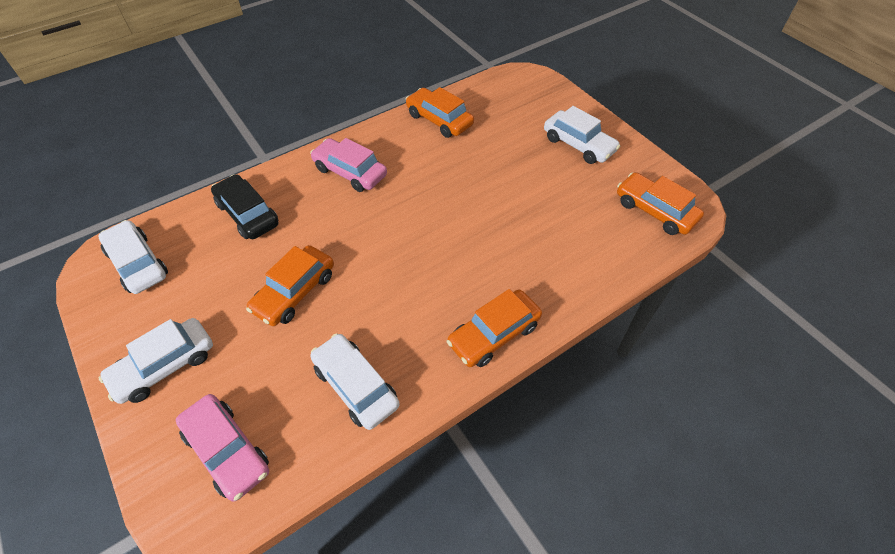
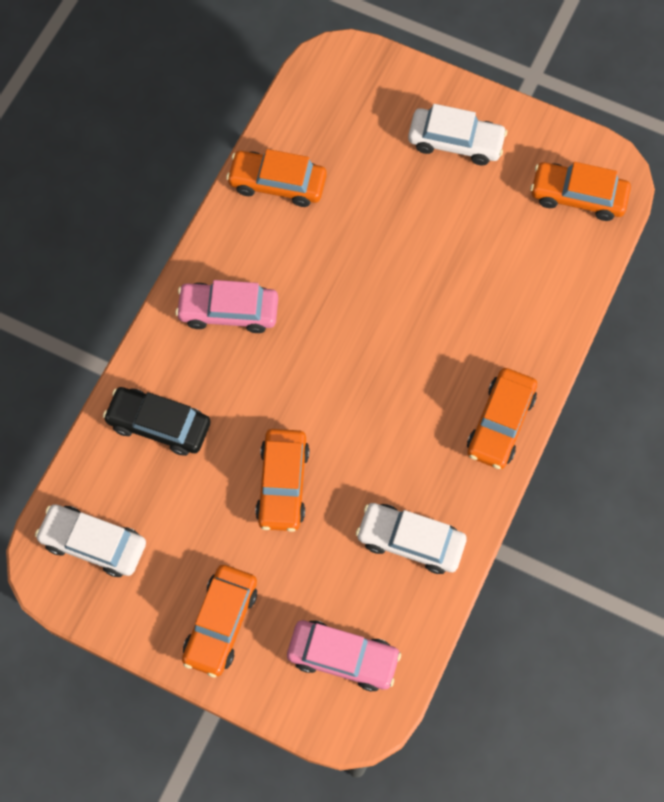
camera: 30 degrees left, 15 degrees up
(164, 366) = (221, 623): white car -> orange car

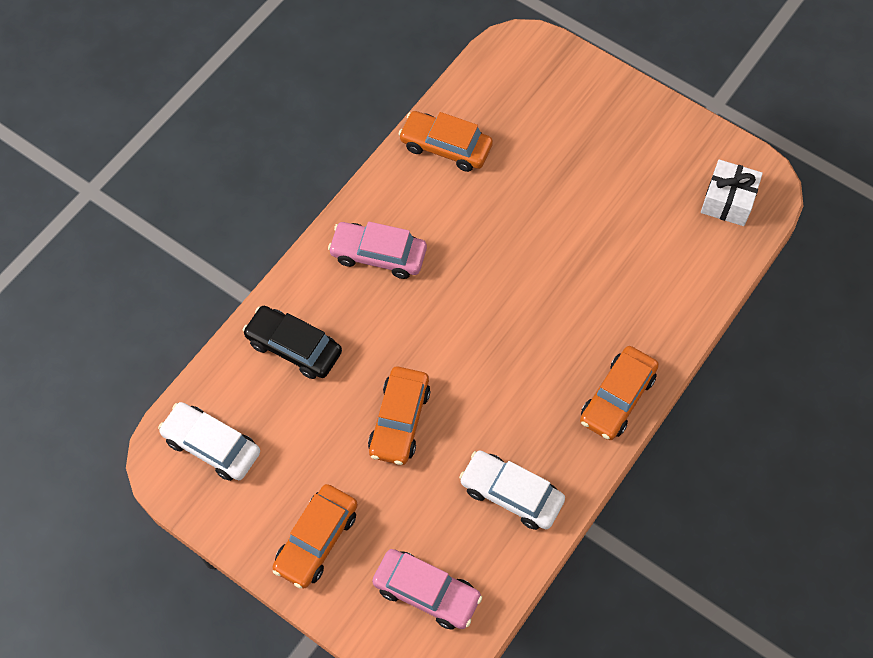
camera: 10 degrees right, 5 degrees down
(455, 142) = (619, 134): white car -> none
(578, 196) = (728, 201): orange car -> white gift

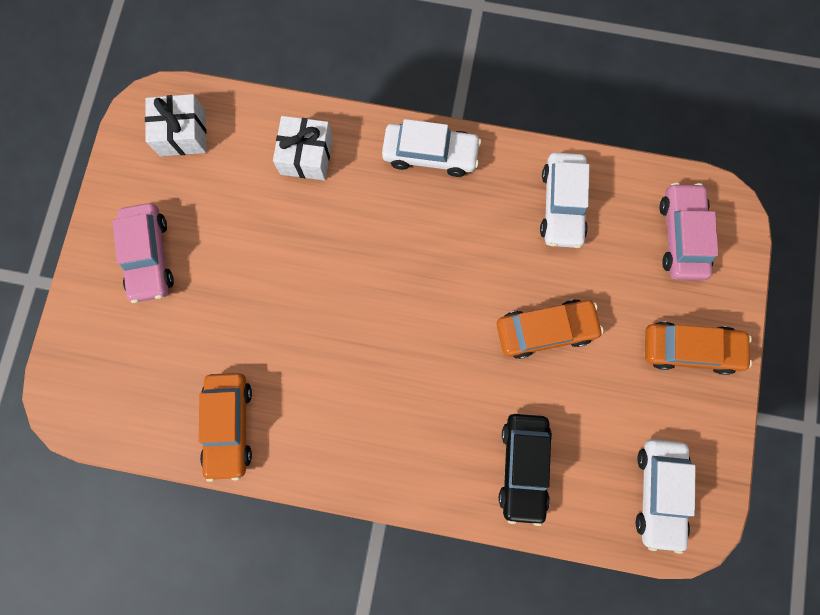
camera: 115 degrees left, 15 degrees up
(378, 255) = (385, 433): pink car -> pink car (149, 256)
(617, 398) = (430, 154): orange car -> white car
(662, 292) = (306, 156): none -> white gift

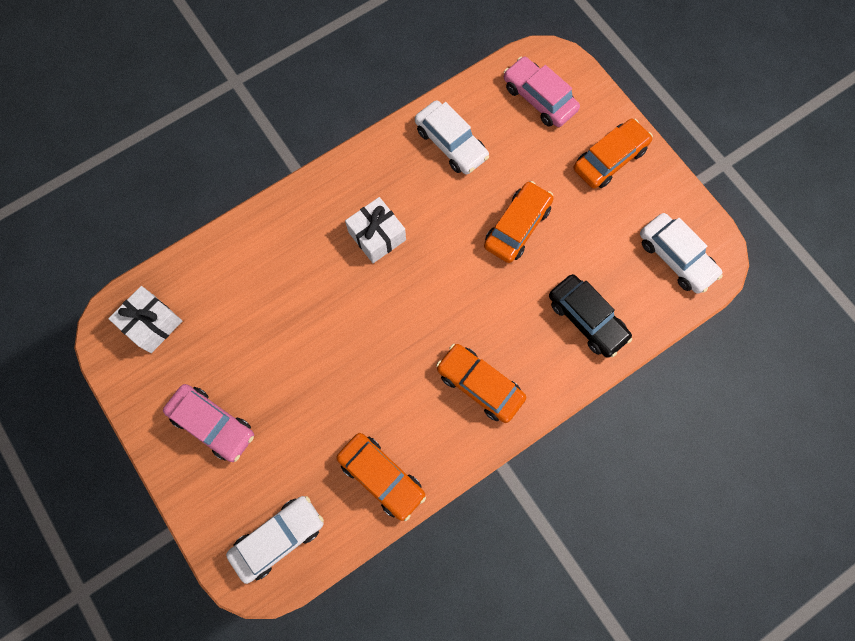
camera: 45 degrees left, 5 degrees down
(306, 156) = (255, 260): white gift -> white gift (377, 236)
(378, 431) = (480, 385): none -> orange car
(430, 154) = (337, 186): white car -> white car (278, 538)

